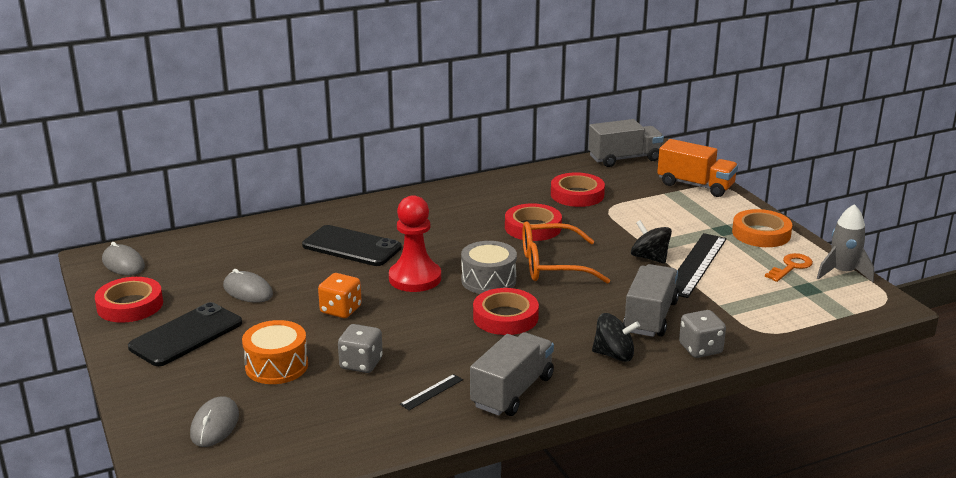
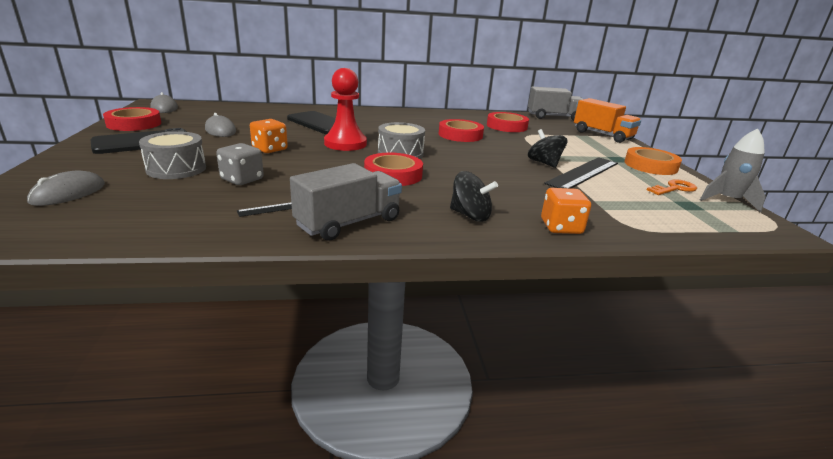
camera: 15 degrees right, 0 degrees up
(276, 366) = (176, 169): orange drum -> grey drum
(552, 265) = (458, 154): orange glasses -> none
(650, 317) = (523, 197): grey truck -> none
(700, 349) = (561, 227): grey dice -> orange dice

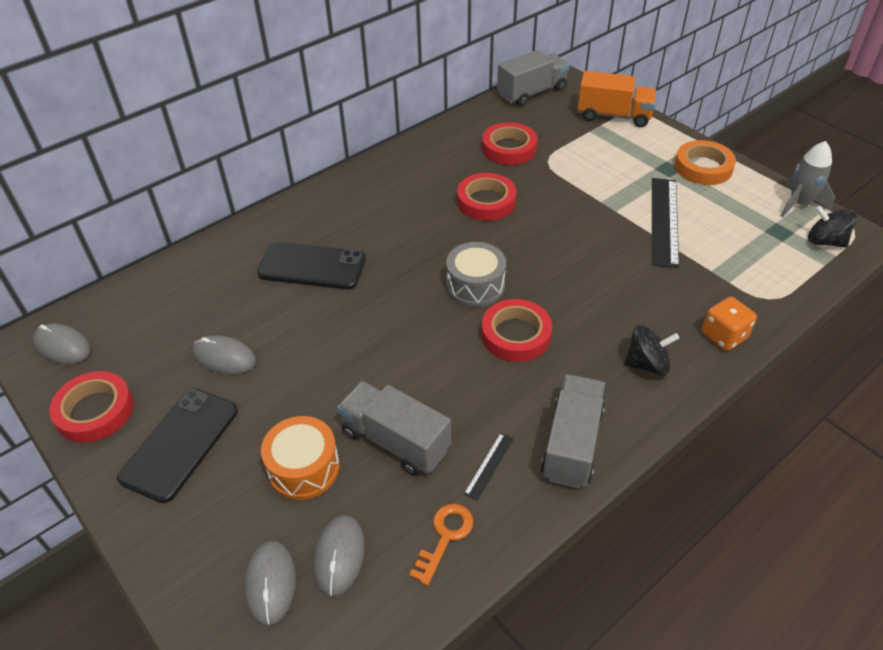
camera: 30 degrees left, 20 degrees up
(120, 200) = (339, 556): none -> grey mouse
(176, 169) = (304, 468): grey drum -> orange drum
(242, 179) = (395, 441): grey dice -> grey truck
(270, 149) = (339, 363): orange dice -> none
(345, 144) = (398, 299): red pawn -> none
(544, 163) = (617, 220): black spinning top -> black spinning top (825, 241)
(674, 188) = (751, 206): orange key -> orange key (445, 537)

